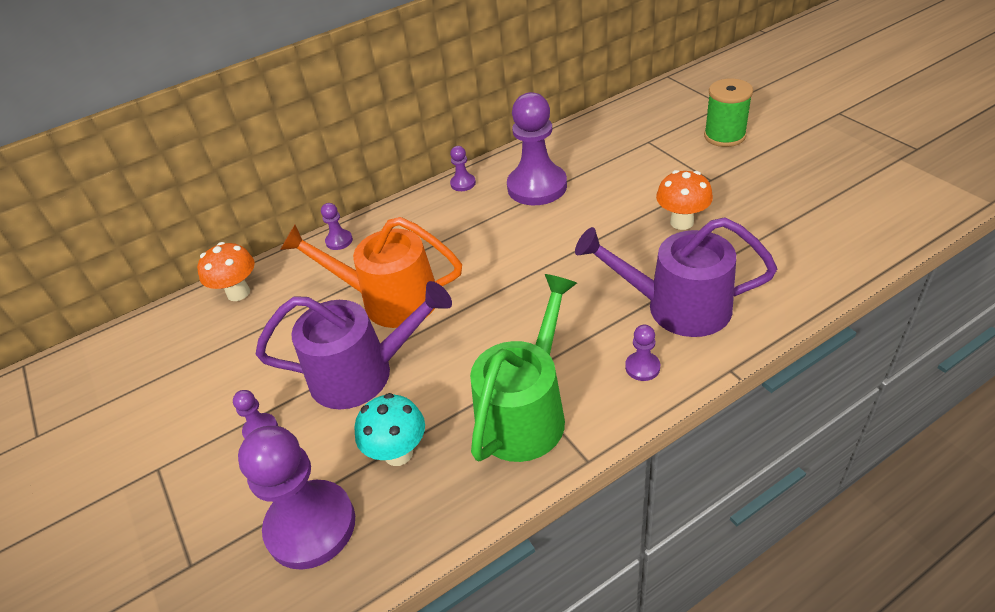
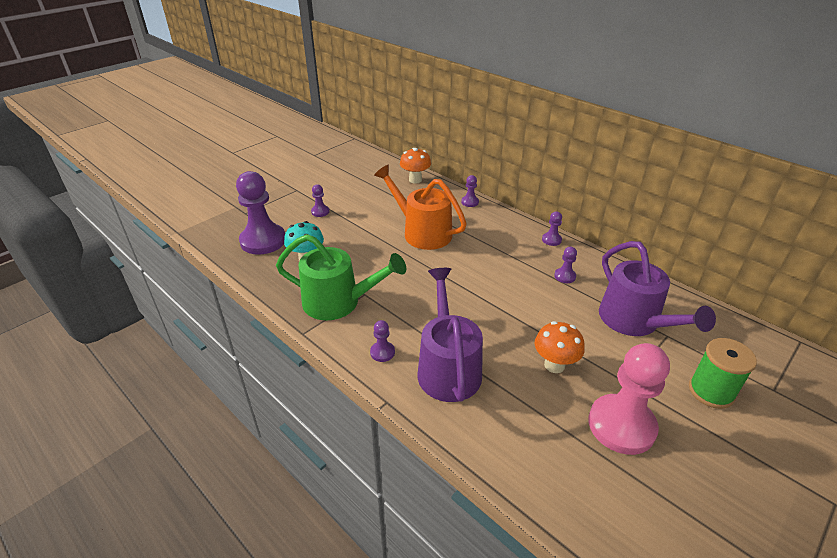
camera: 70 degrees right, 5 degrees down
(362, 373) = (361, 235): purple watering can -> purple watering can (634, 321)
(390, 300) = (422, 232): orange watering can -> orange watering can turned 45 degrees counterclockwise
(537, 187) = (565, 276): purple pawn -> purple pawn, size x0.43
(765, 196) = (621, 425): none -> pink pawn

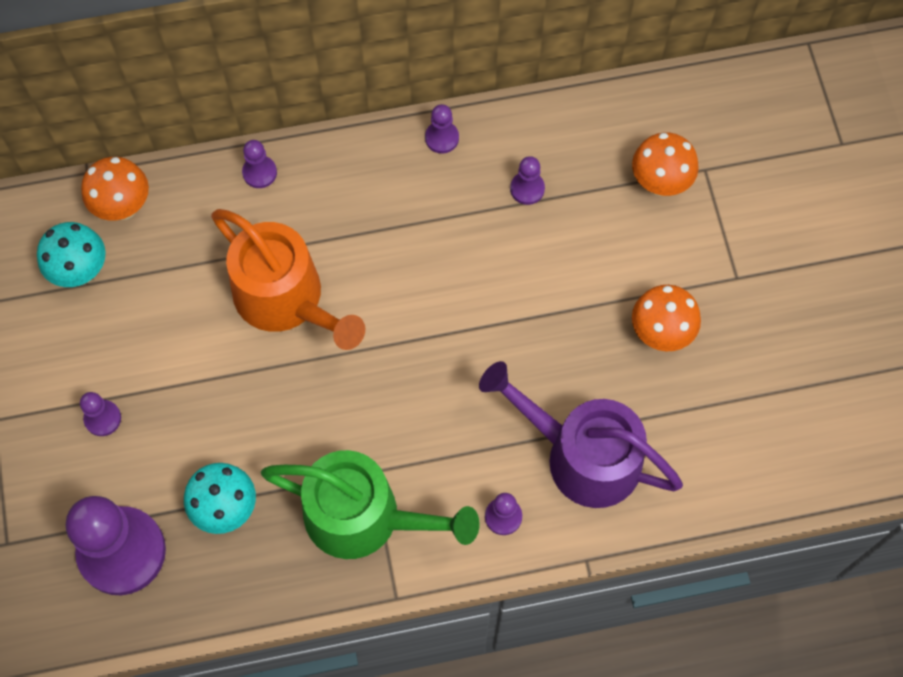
camera: 55 degrees left, 30 degrees up
(338, 302) = (364, 517): green watering can -> green watering can turned 60 degrees clockwise
(378, 182) = (81, 271): none -> turquoise mushroom
(422, 232) = (286, 299): orange watering can -> orange watering can turned 120 degrees counterclockwise
(621, 425) = (781, 337): pink pawn -> none
(634, 321) = (660, 183): purple watering can -> orange mushroom
(711, 391) = (803, 207): green spool -> none

